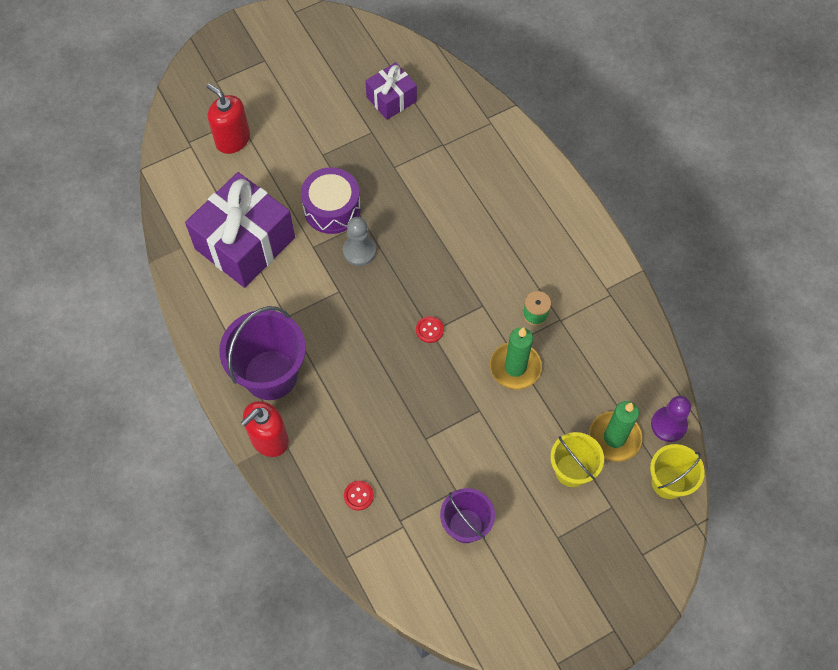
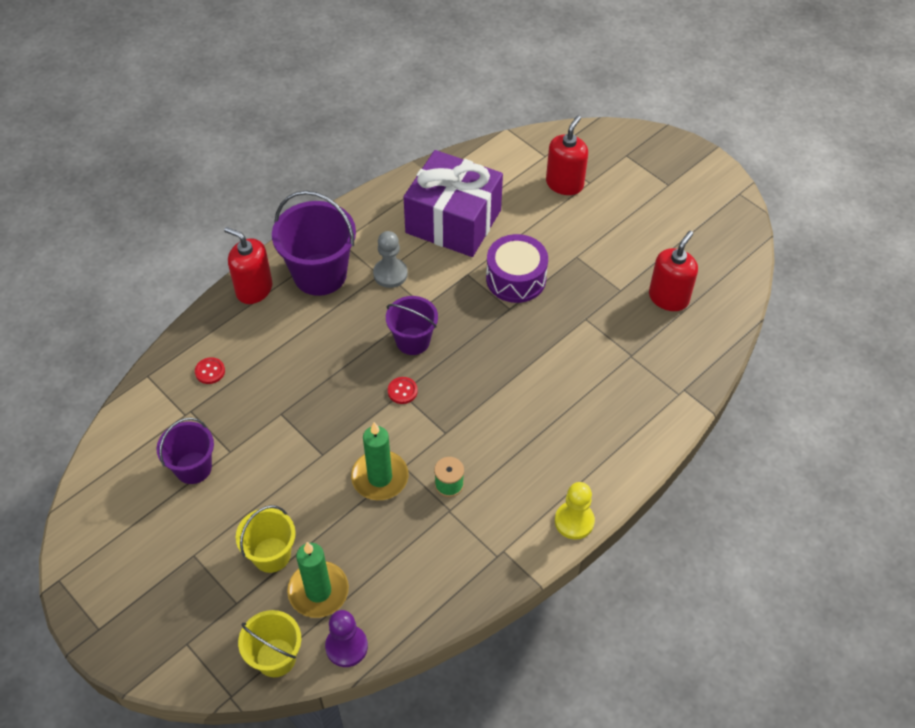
camera: 75 degrees right, 10 degrees down
(359, 251) = (474, 312): grey pawn -> grey pawn (390, 274)
(376, 309) = (413, 341): none -> purple bucket
(391, 99) = (668, 298): purple gift -> red soap dispenser
(591, 230) = (574, 521): none -> yellow pawn

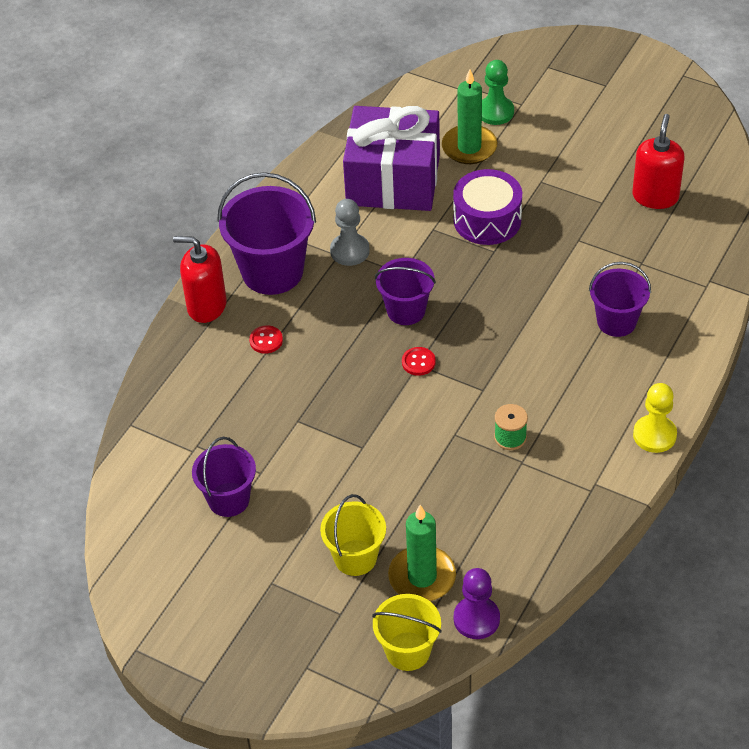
camera: 15 degrees left, 5 degrees down
(210, 371) = (199, 401): red button -> red button (266, 340)
(380, 477) = (434, 451): green candle -> green candle (469, 147)
(564, 184) = (495, 112): red soap dispenser -> green pawn
(586, 404) = (616, 322): none -> purple bucket

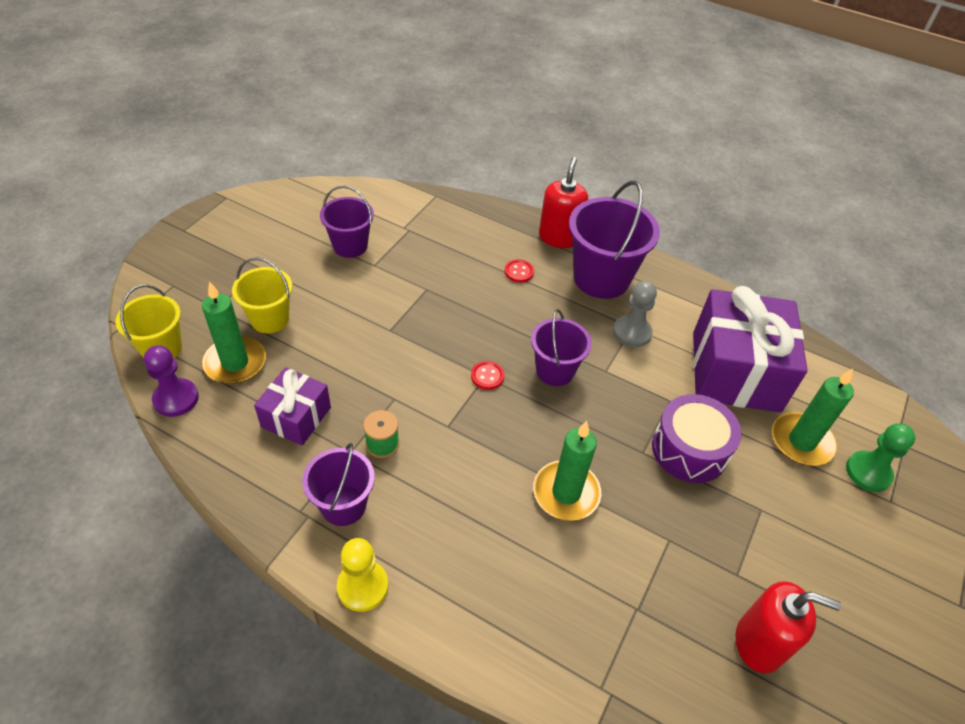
camera: 85 degrees right, 0 degrees up
(487, 510) = (296, 417): none -> purple gift
(544, 304) = (566, 493): none -> green candle
(616, 322) = (538, 566): purple bucket -> purple bucket (343, 505)

